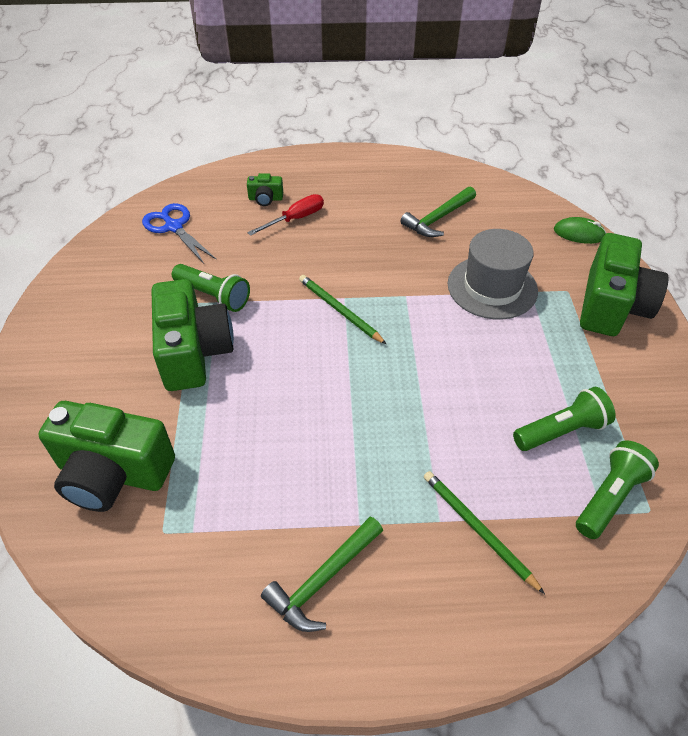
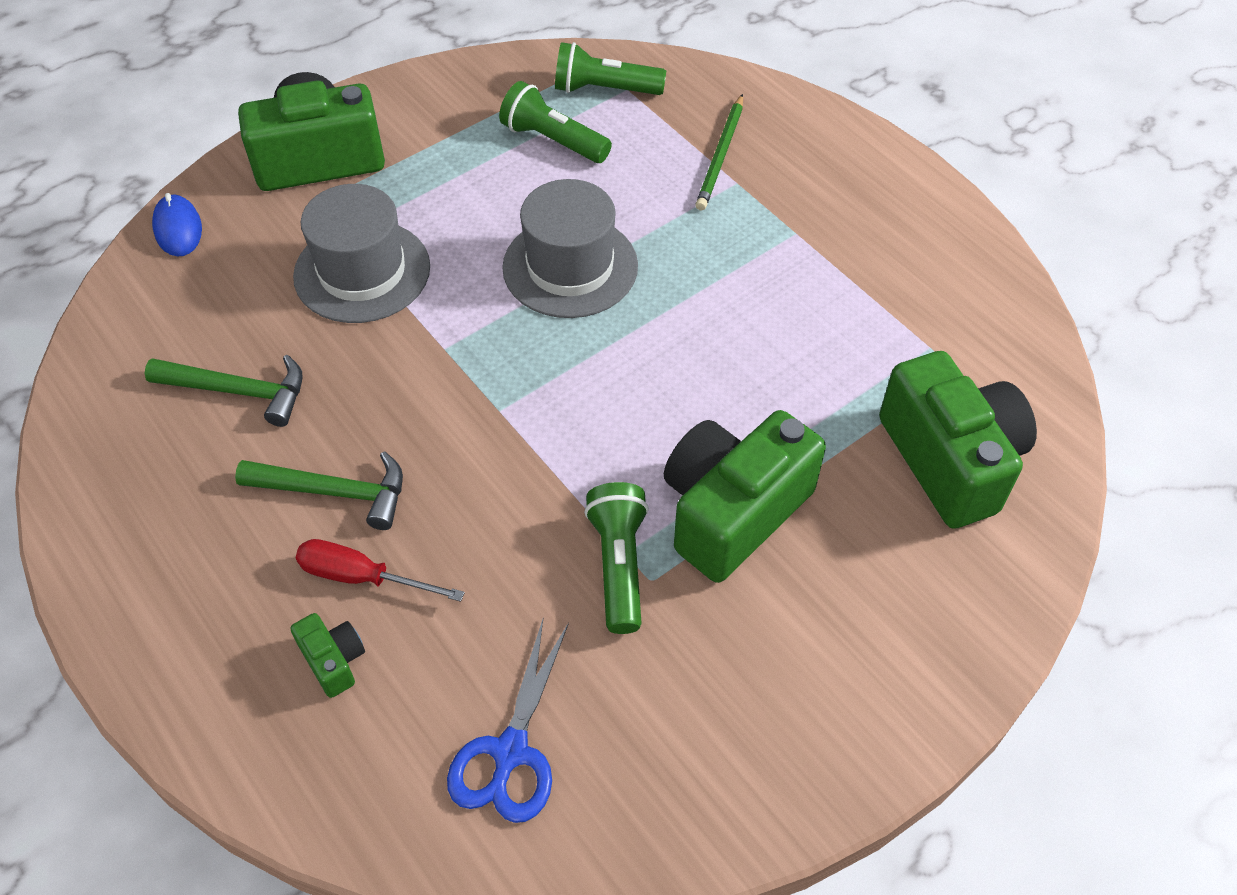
camera: 125 degrees left, 5 degrees up
(322, 580) = (870, 229): green hammer -> green hammer (335, 492)
(339, 310) = (528, 401): green pencil -> none
(426, 377) = (570, 267): none -> grey hat
(579, 233) = (178, 229): green mouse -> blue mouse

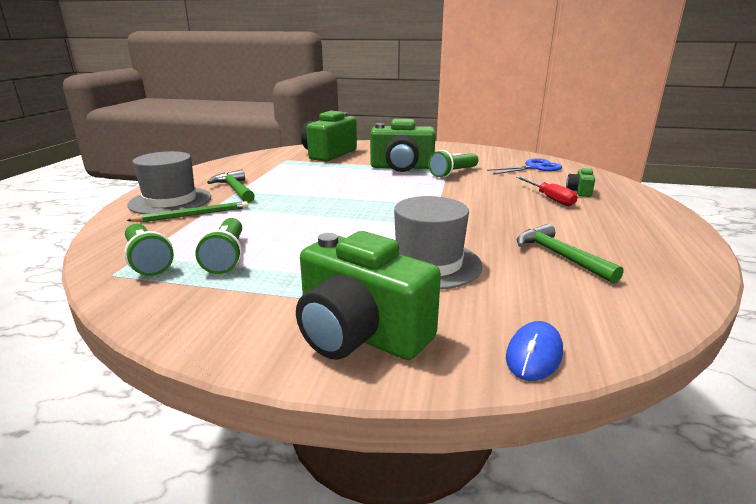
camera: 130 degrees left, 30 degrees down
(335, 492) = (538, 215): green hammer -> green hammer (235, 189)
(570, 267) = (331, 219): grey hat -> grey hat (170, 201)

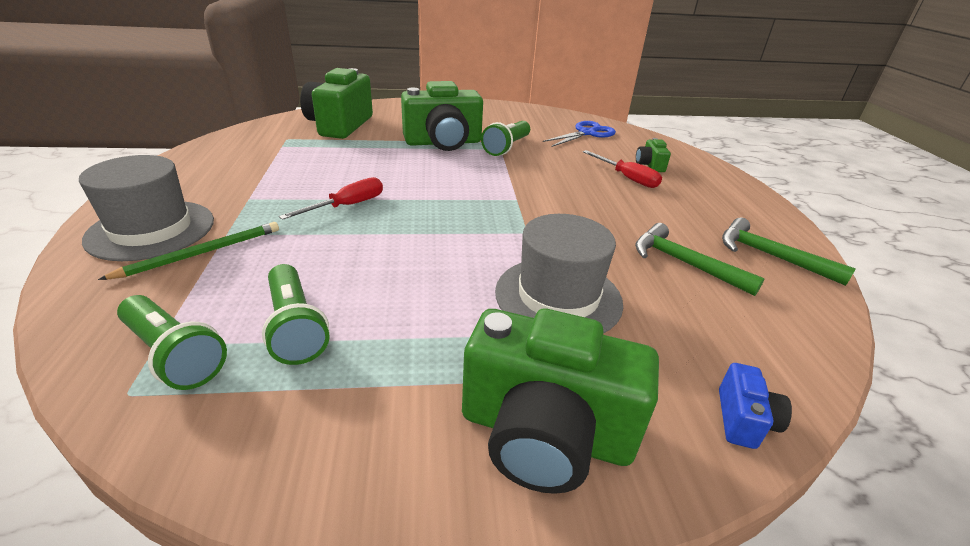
camera: 20 degrees left, 10 degrees up
(235, 189) = (242, 198): green hammer -> green hammer (770, 256)
(303, 199) = (347, 206): none -> red screwdriver
(534, 355) = (743, 420): blue mouse -> blue camera

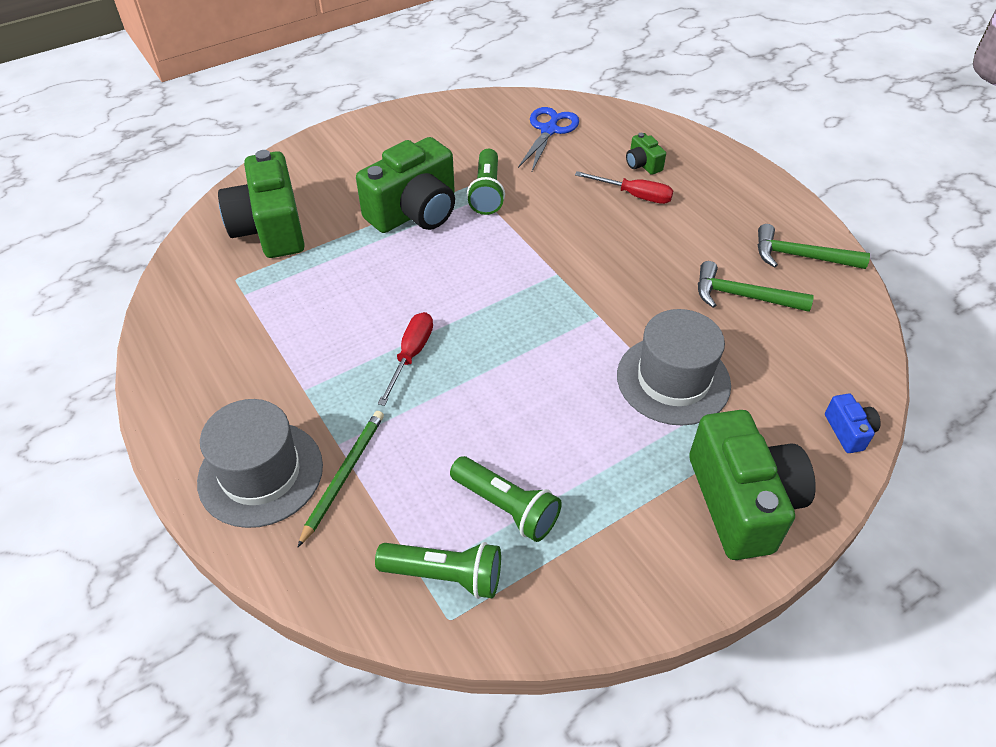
camera: 25 degrees left, 15 degrees up
(545, 433) = (741, 502): green camera -> green camera turned 90 degrees counterclockwise

